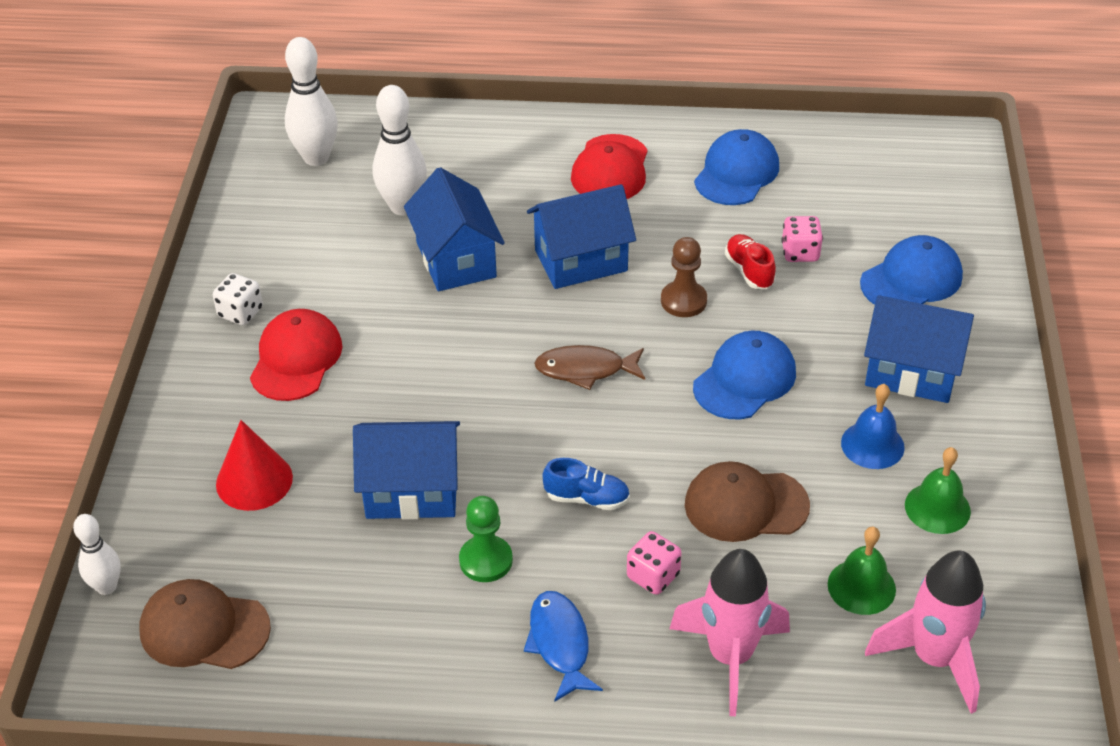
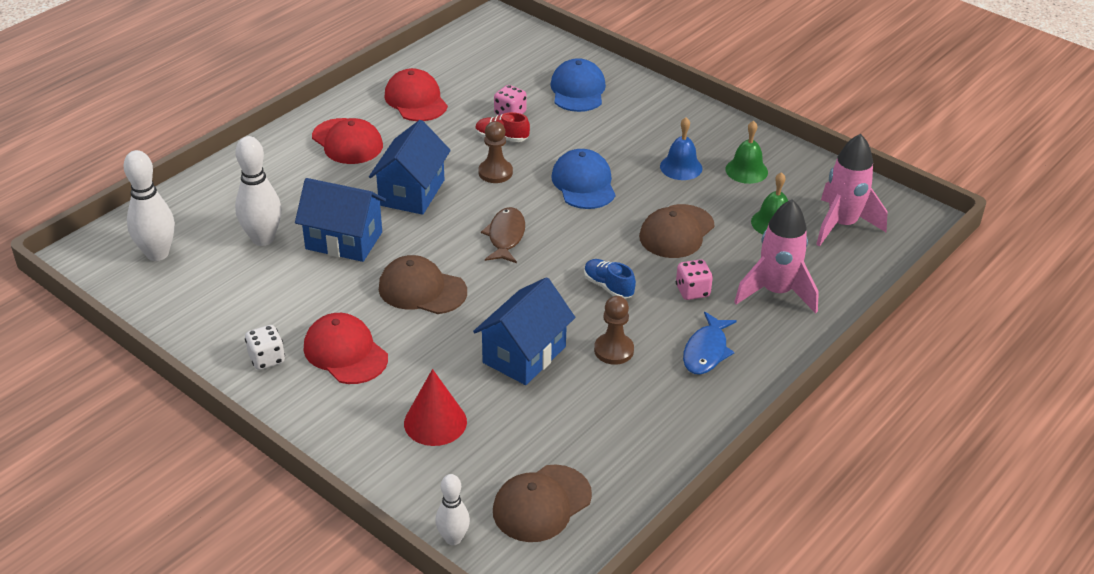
camera: 55 degrees left, 5 degrees down
(438, 357) = (422, 290): none -> brown cap
(486, 560) = (613, 350): green pawn -> brown pawn
(560, 644) = (706, 351): blue fish -> blue fish turned 90 degrees counterclockwise
(585, 370) = (505, 236): brown fish -> brown fish turned 150 degrees clockwise
(587, 498) = (608, 287): blue shoe -> blue shoe turned 90 degrees counterclockwise
(736, 173) = (416, 100): blue cap -> red cap
(911, 372) = (644, 127): blue house -> none

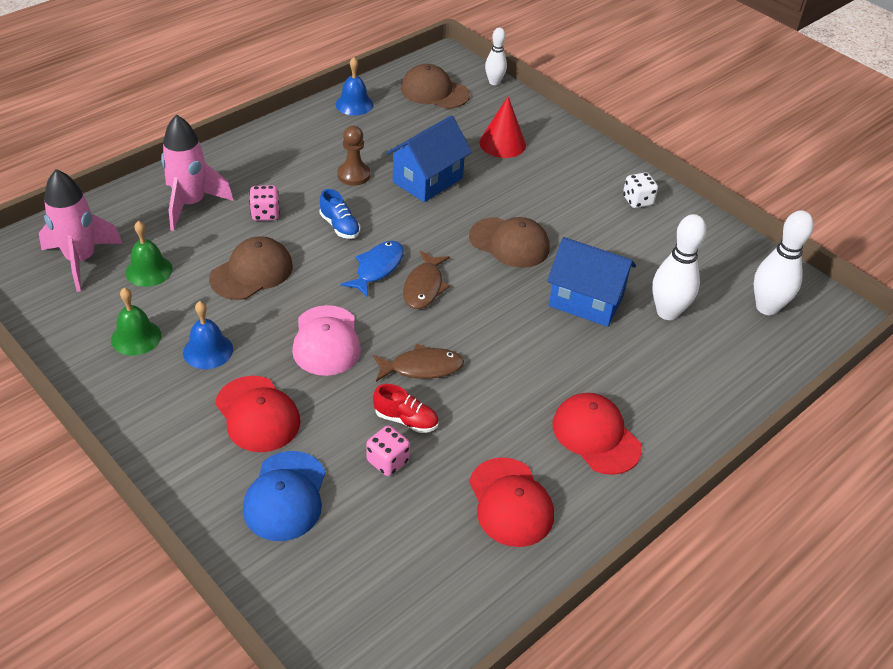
camera: 175 degrees left, 5 degrees up
(345, 352) = (574, 198): red cap -> red cap (257, 414)
(412, 192) = (517, 351): blue house -> none
(495, 172) = (422, 367): brown pawn -> brown fish
(541, 503) = (434, 92): brown cap -> brown cap turned 120 degrees counterclockwise
(583, 183) = (326, 341): blue cap -> pink cap
(649, 462) = (354, 104): none -> blue bell
(706, 351) = (278, 166): blue fish -> blue fish (377, 268)

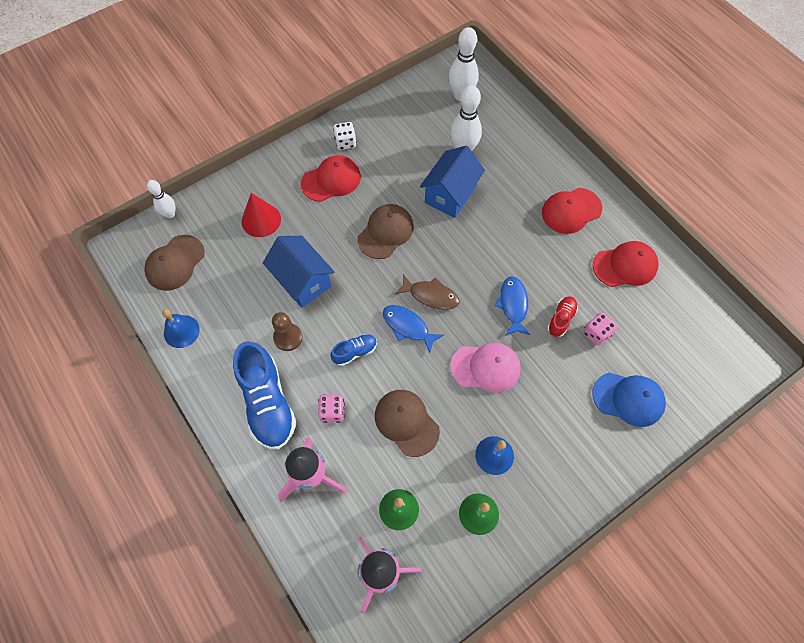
camera: 80 degrees left, 20 degrees up
(257, 414) = (558, 417): red cap -> red cap (331, 180)
(275, 167) = (268, 403): none -> blue shoe
(422, 367) = (513, 305): brown fish -> blue fish

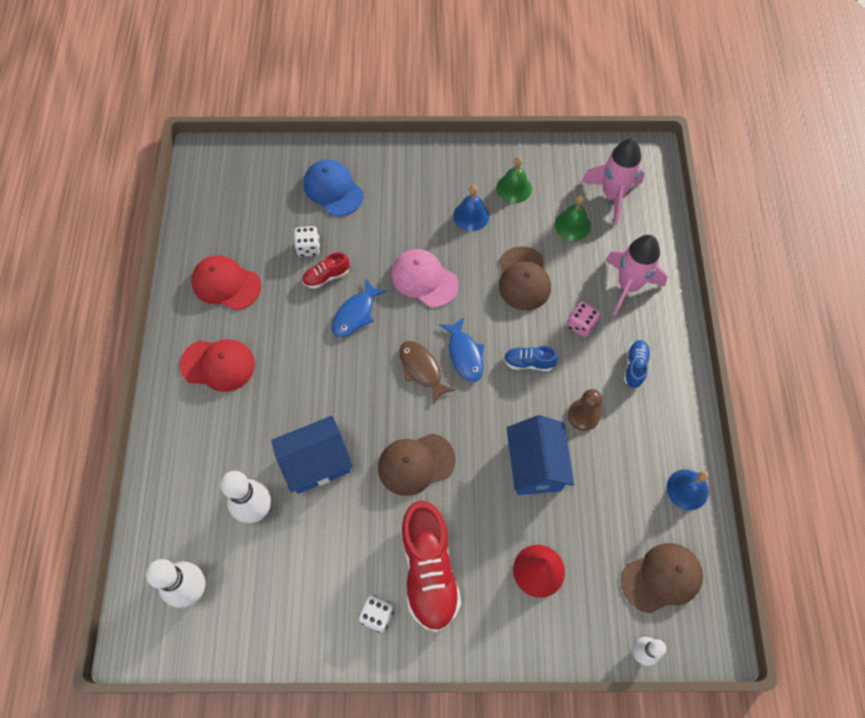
camera: 145 degrees left, 0 degrees up
(268, 403) = (635, 367): blue shoe -> blue shoe, size x0.48
(331, 180) = (429, 571): red cap -> red shoe
(596, 333) = (308, 248): pink dice -> white dice

